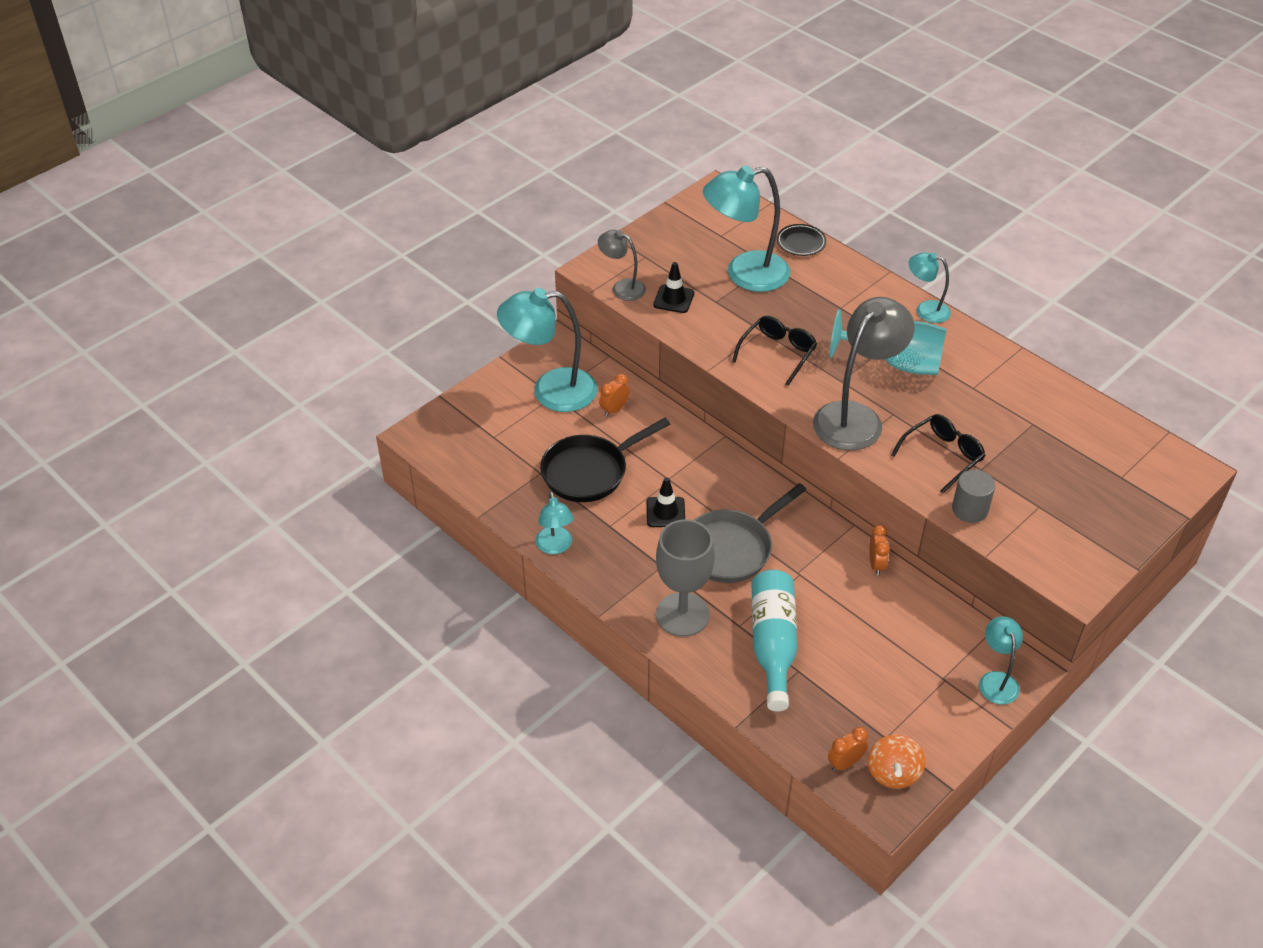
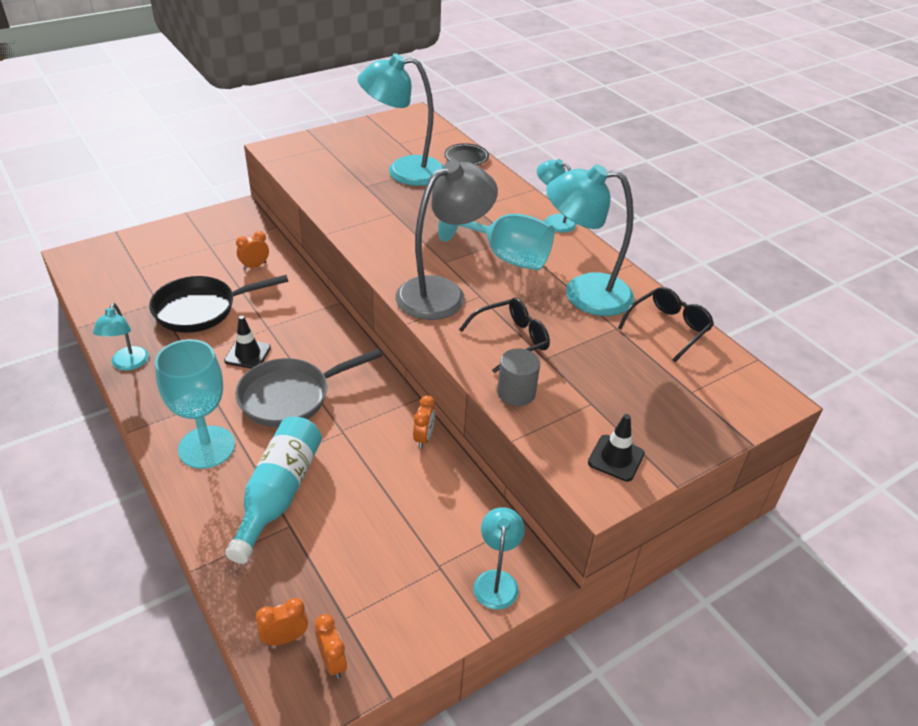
camera: 10 degrees right, 5 degrees down
(551, 391) = (210, 243): turquoise lamp -> turquoise lamp (583, 293)
(622, 287) = (291, 164): grey lamp -> none
(673, 299) = (330, 179): black traffic cone -> black traffic cone (616, 458)
(682, 614) = (206, 447): grey goblet -> turquoise goblet
(777, 353) = (397, 231): black glasses -> black glasses (668, 328)
(893, 773) = (332, 662): orange spinning top -> orange clock

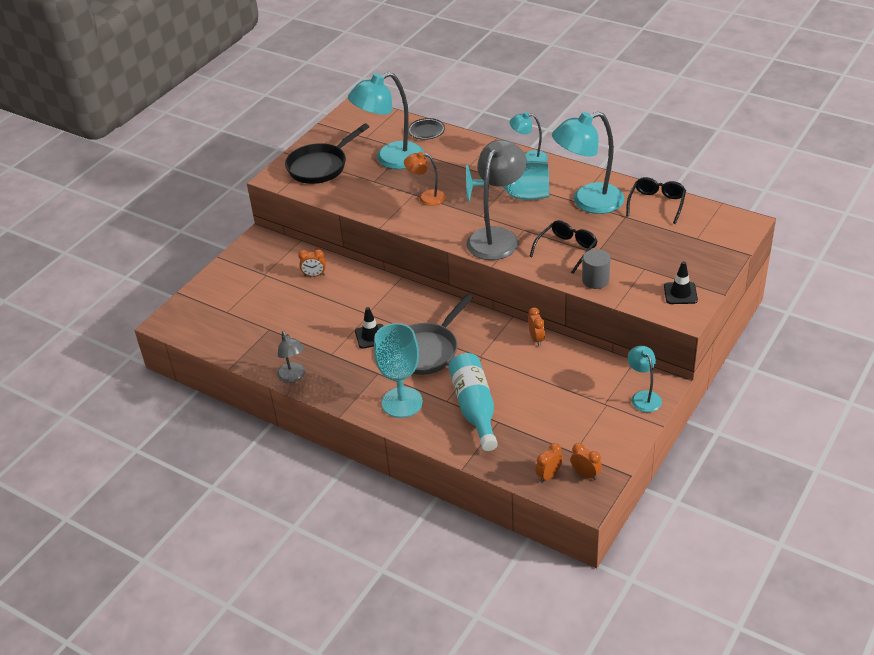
camera: 20 degrees left, 0 degrees up
(128, 364) = (293, 377): turquoise lamp -> grey lamp
(201, 309) = (306, 321): black pan -> black pan (320, 166)
(255, 266) = (314, 275): orange clock -> orange clock turned 120 degrees counterclockwise
(404, 222) = (426, 198): none -> orange lamp

